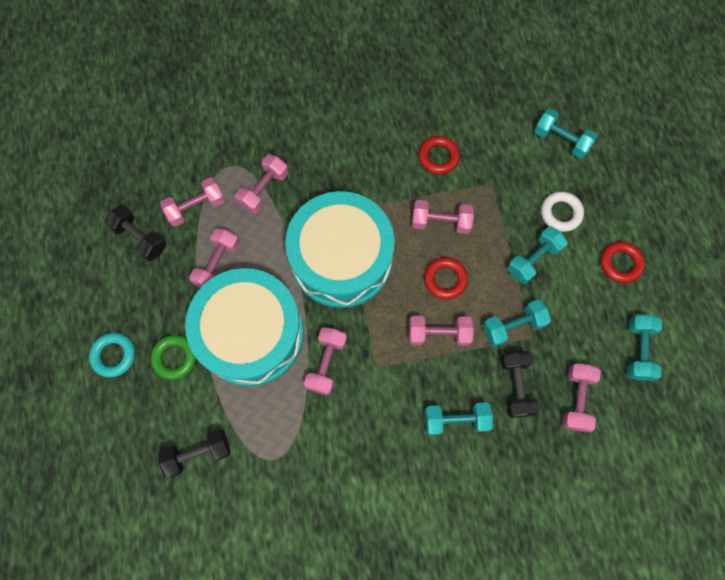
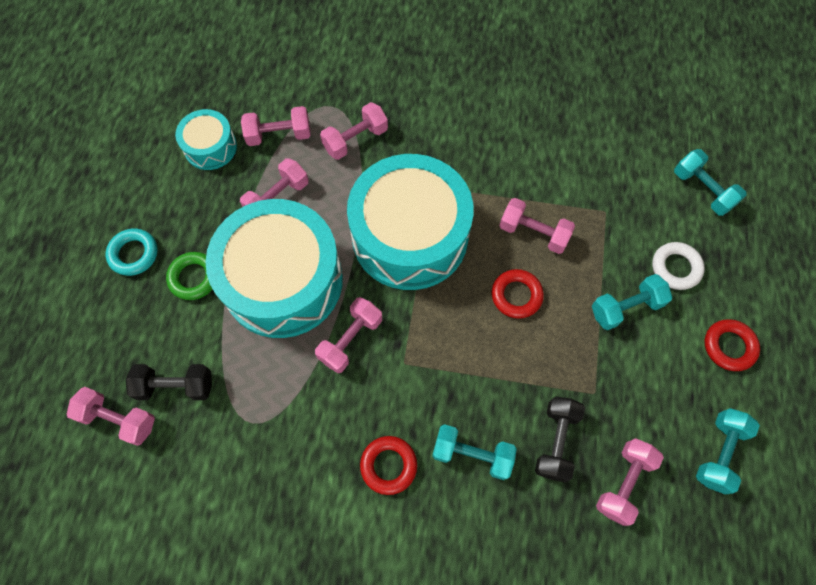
camera: 20 degrees right, 5 degrees down
(140, 238) = (210, 147): black dumbbell -> turquoise drum
(438, 157) = (556, 165): red ring -> red ring (388, 465)
(438, 334) = (487, 351): pink dumbbell -> pink dumbbell (119, 419)
(513, 326) = (576, 373): turquoise dumbbell -> none

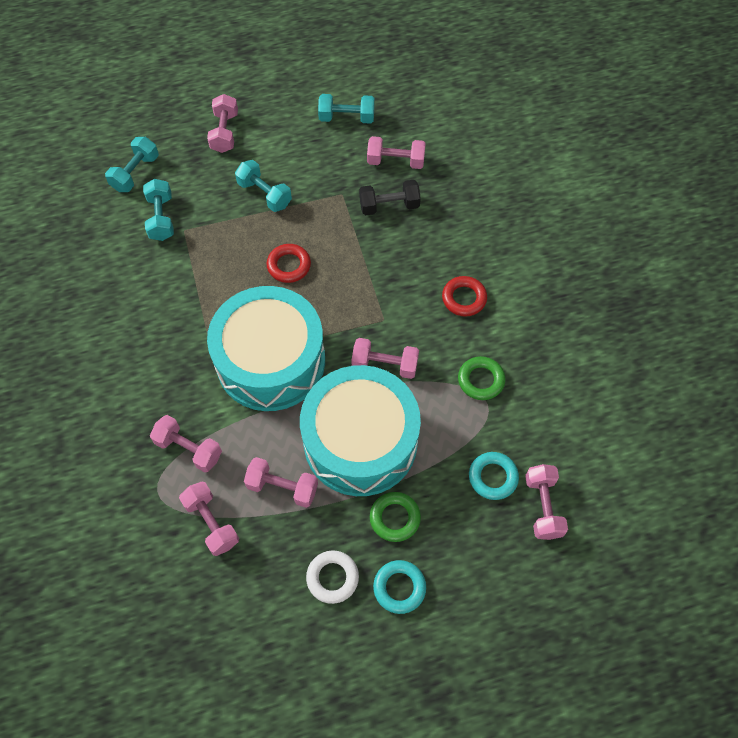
camera: 115 degrees left, 5 degrees down
(176, 386) = (493, 477): black dumbbell -> turquoise ring
(210, 147) = (253, 583): turquoise drum -> none
(281, 430) = (481, 380): none -> green ring
(472, 454) = (426, 251): turquoise dumbbell -> turquoise dumbbell (161, 218)
(533, 233) = (226, 272): pink dumbbell -> pink dumbbell (225, 132)
(675, 268) = (215, 173): white ring -> white ring (332, 578)
(729, 346) = (266, 129): red ring -> none

